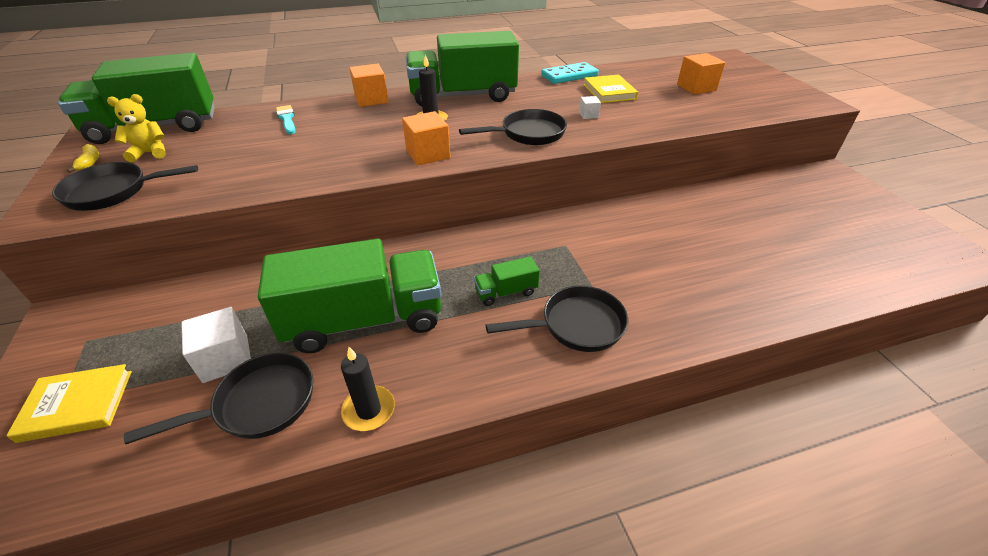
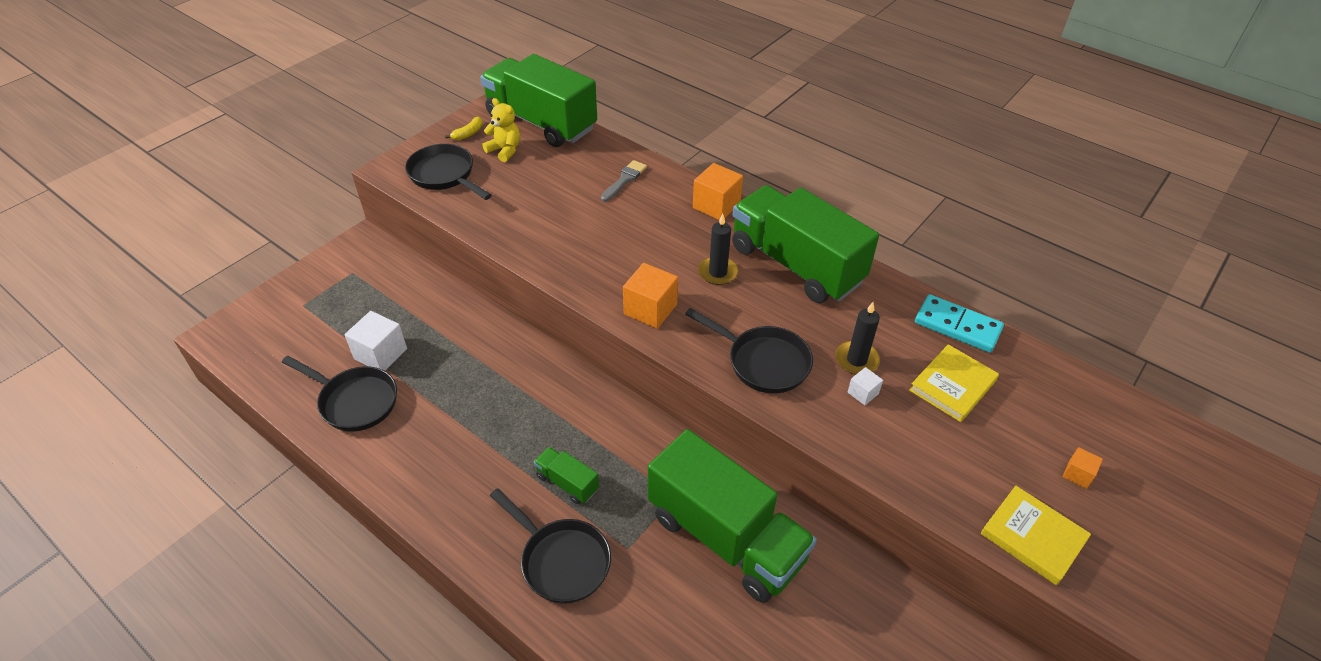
camera: 55 degrees right, 5 degrees up
(77, 405) = (305, 314): yellow book -> yellow book (1033, 537)
(287, 119) = (624, 180): turquoise brush -> grey brush
(364, 320) = (467, 405): green truck -> green truck (725, 537)
(369, 410) = (384, 467): black candle -> black candle (856, 360)
(696, 87) = (1077, 474): orange cube -> orange cube, size x0.52

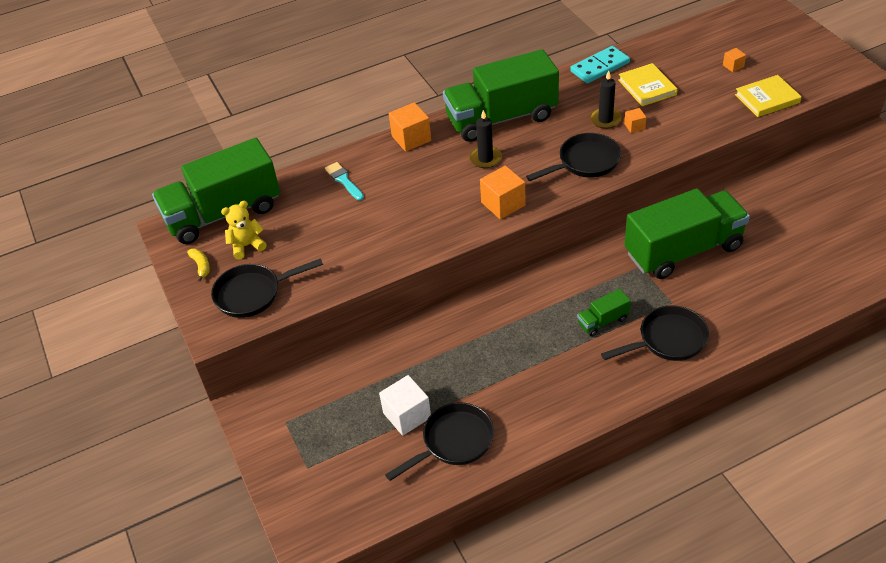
camera: 60 degrees left, 0 degrees up
(624, 180) = (344, 180): grey brush -> turquoise brush
(863, 393) = (634, 126): white cube -> orange cube

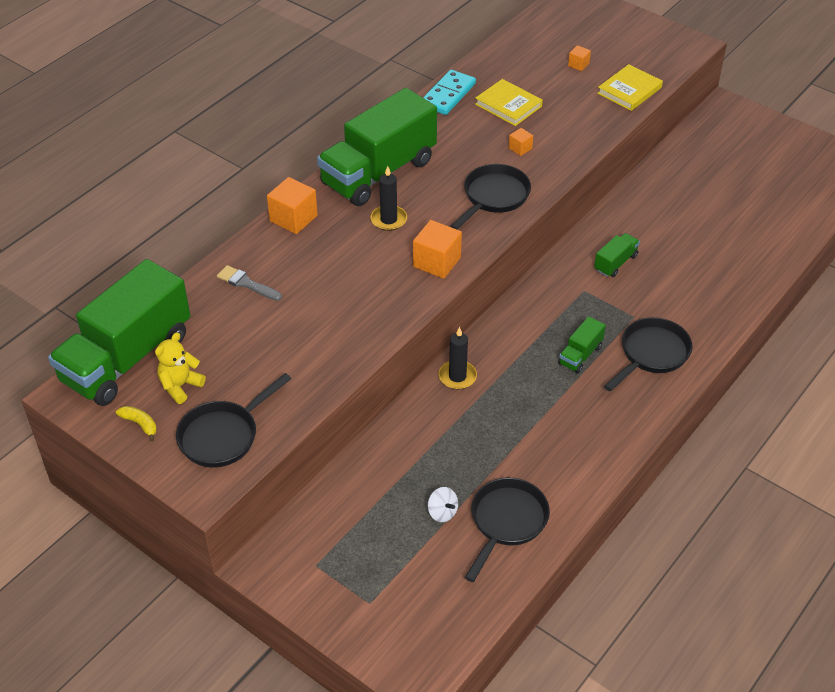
camera: 30 degrees left, 0 degrees up
(344, 180) = (246, 283): turquoise brush -> grey brush
(407, 415) = (442, 512): white cube -> white spinning top
(605, 119) = (487, 148): black candle -> black candle (457, 376)
(683, 250) = (615, 263): green truck -> green truck, size x0.42

